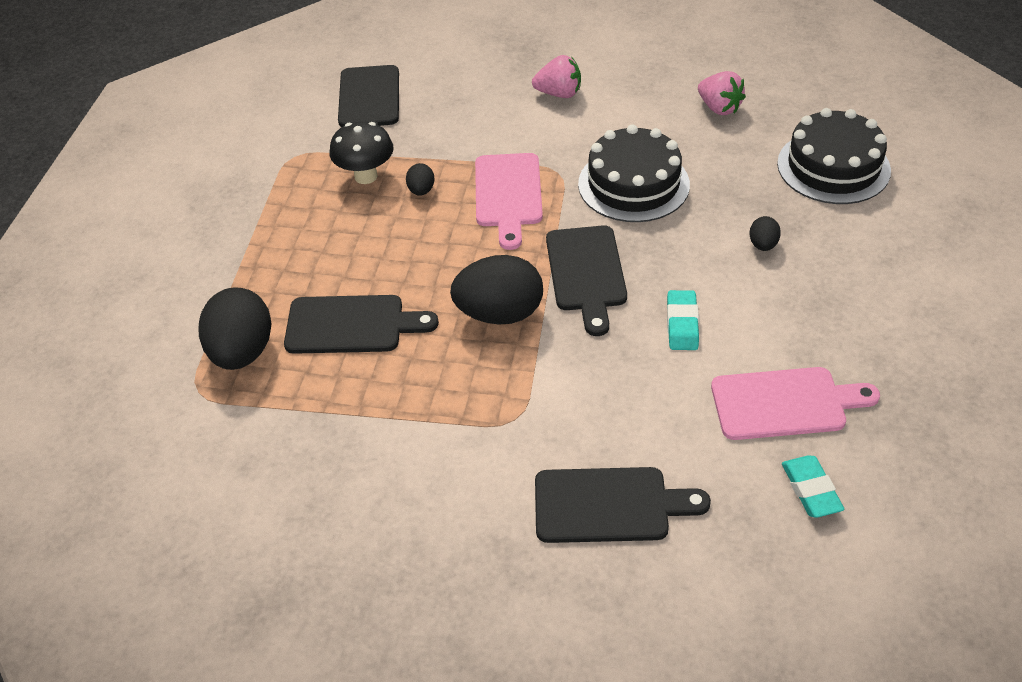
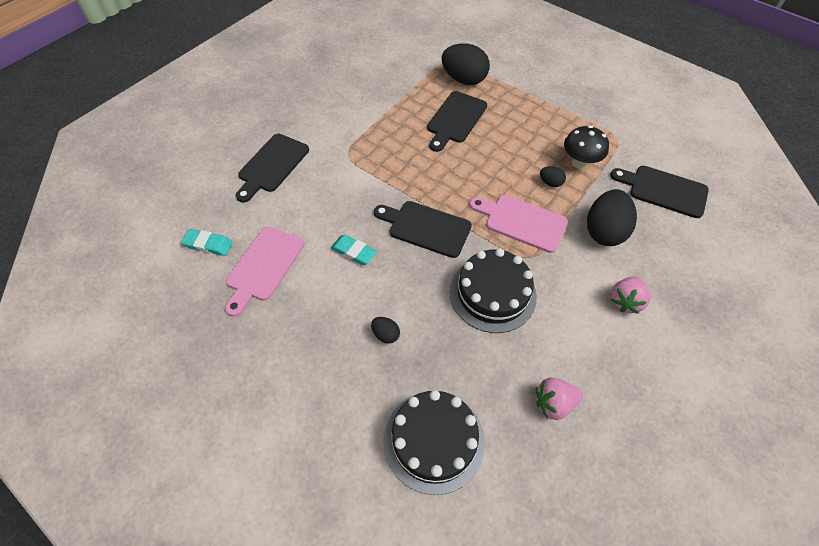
camera: 115 degrees right, 10 degrees up
(499, 314) = (422, 177): black egg -> black egg (604, 231)

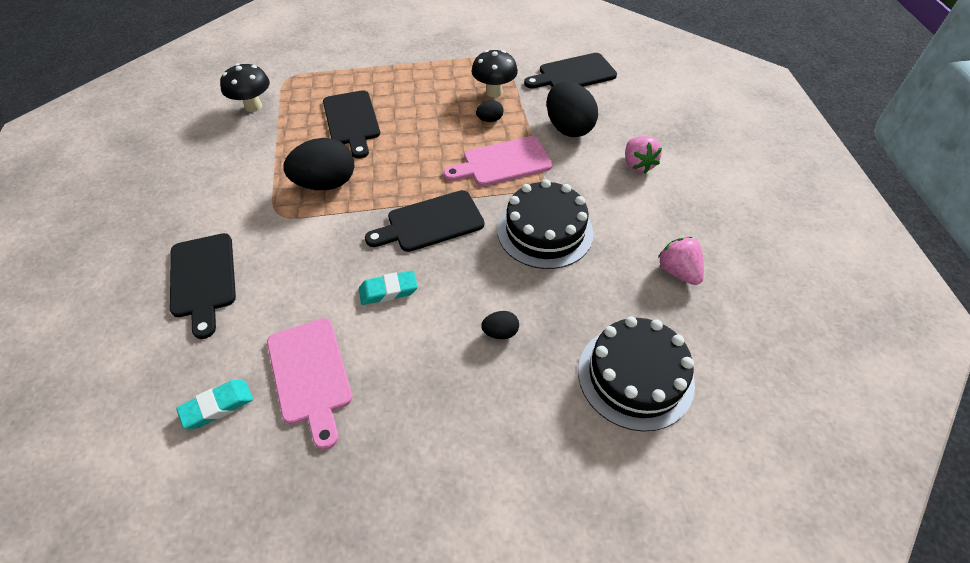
camera: 45 degrees left, 5 degrees down
(407, 69) = (253, 106): none -> black mushroom
(464, 79) = (321, 85): black egg -> black egg (326, 184)
(554, 403) = (678, 271): pink strawberry -> pink strawberry turned 120 degrees clockwise

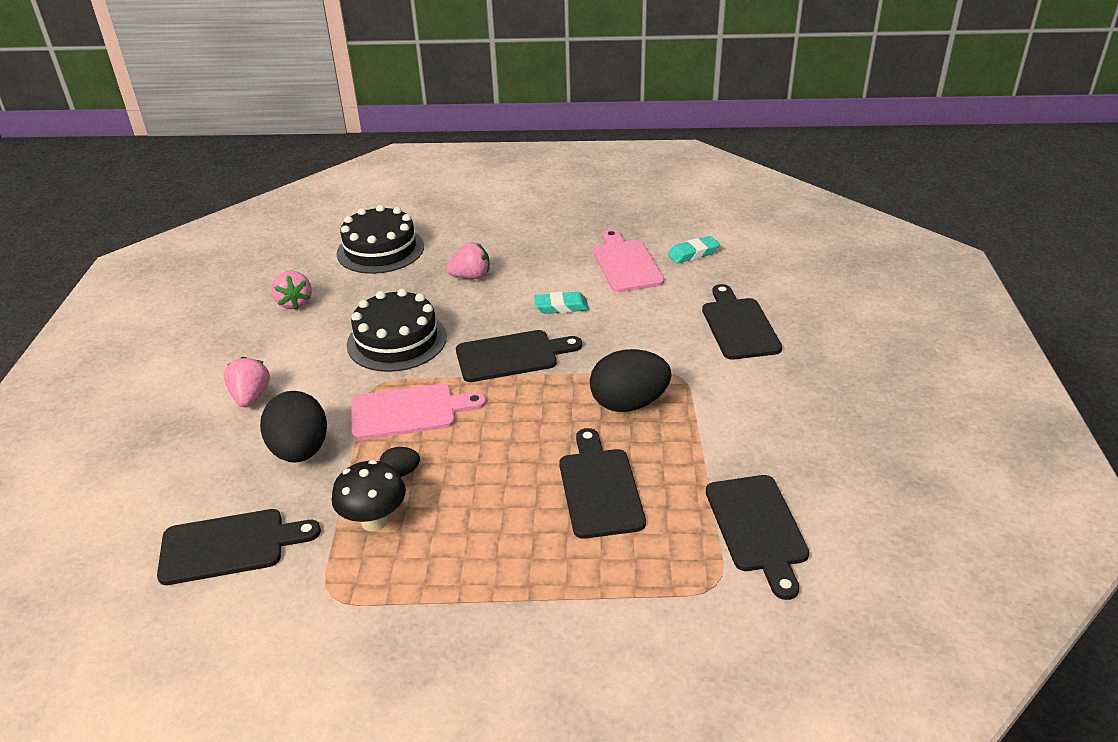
camera: 170 degrees left, 15 degrees down
(253, 106) = (757, 528): black mushroom -> black cutting board
(500, 332) = (471, 276): black egg -> pink strawberry

